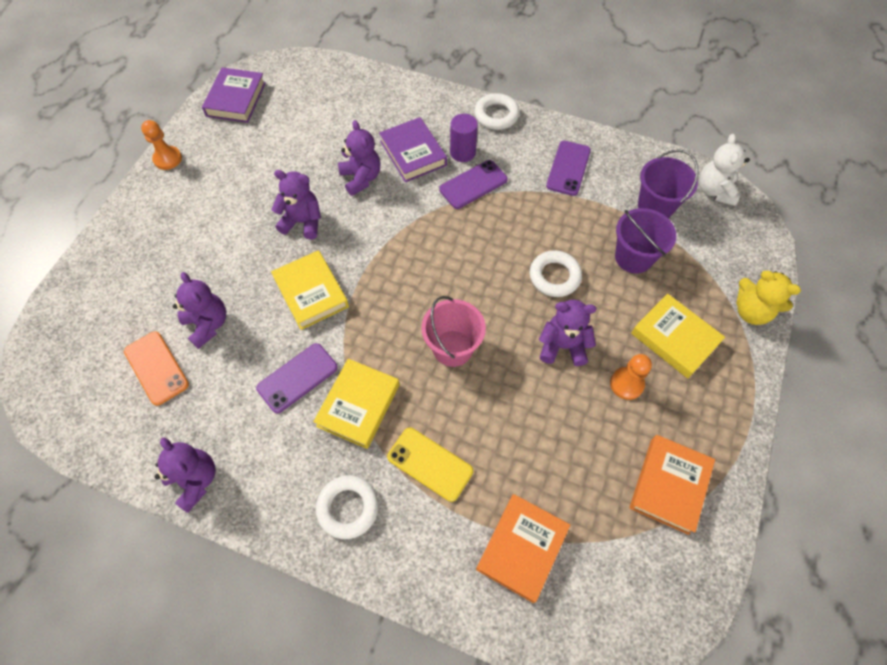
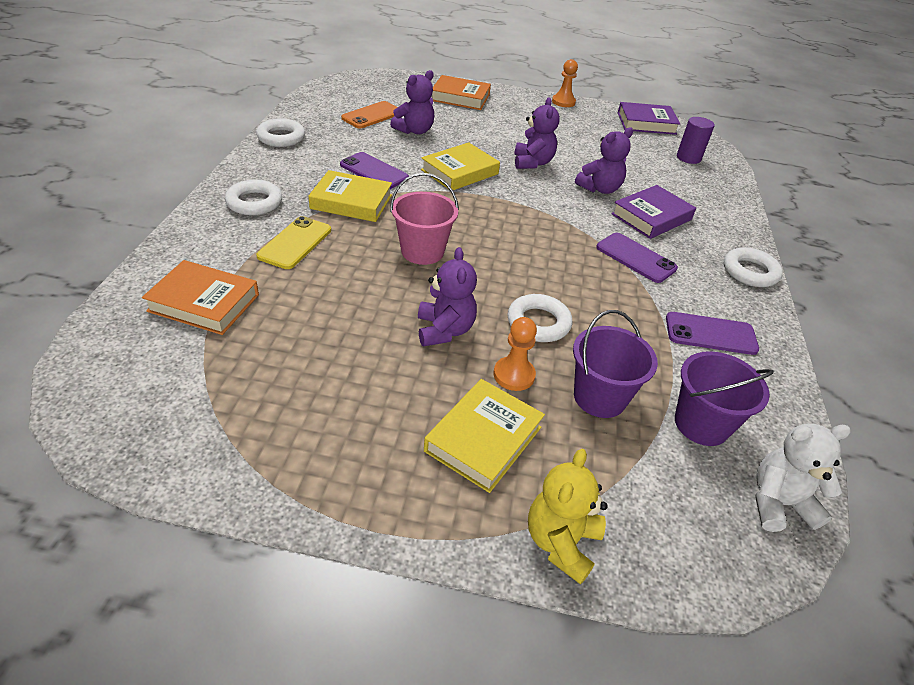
camera: 75 degrees right, 20 degrees down
(195, 480) = (281, 137): purple teddy bear -> white ring
(462, 152) = (676, 249): purple cylinder -> purple cylinder (688, 158)
(626, 384) = (404, 387): orange pawn -> orange pawn (514, 375)
(669, 485) = (267, 426): orange book -> orange book (460, 97)

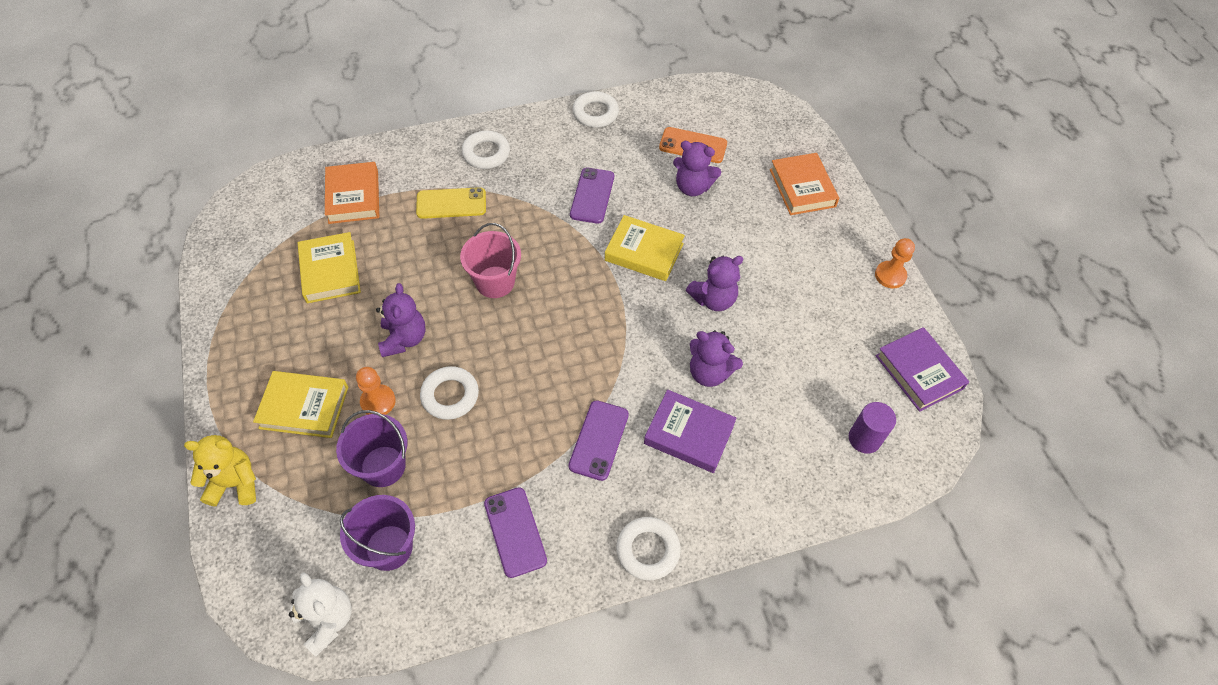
camera: 65 degrees right, 15 degrees up
(351, 202) = (532, 206): yellow book -> yellow book (330, 271)
(444, 330) = (404, 339): purple teddy bear -> purple teddy bear turned 60 degrees counterclockwise

